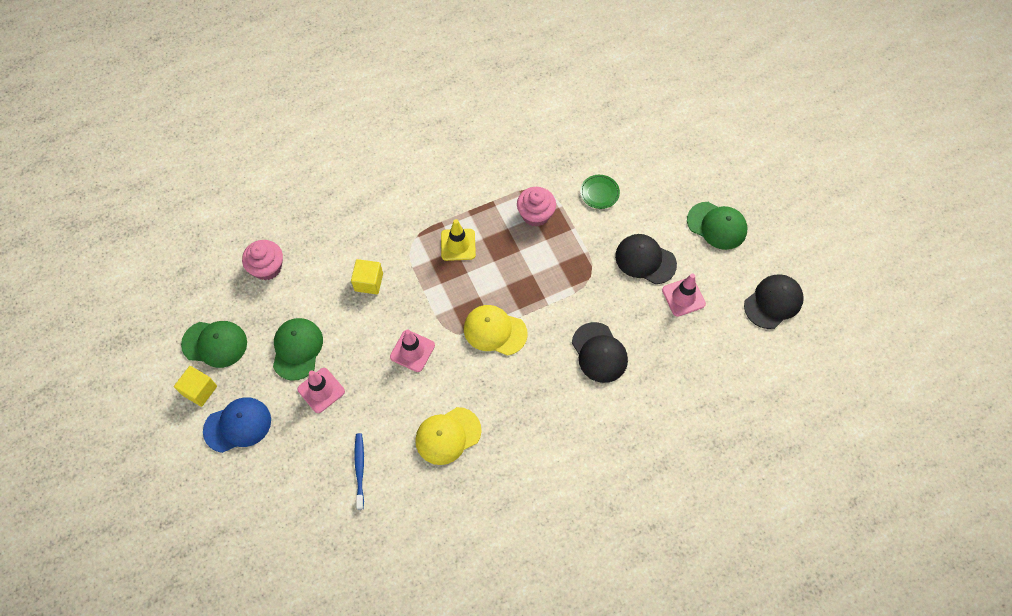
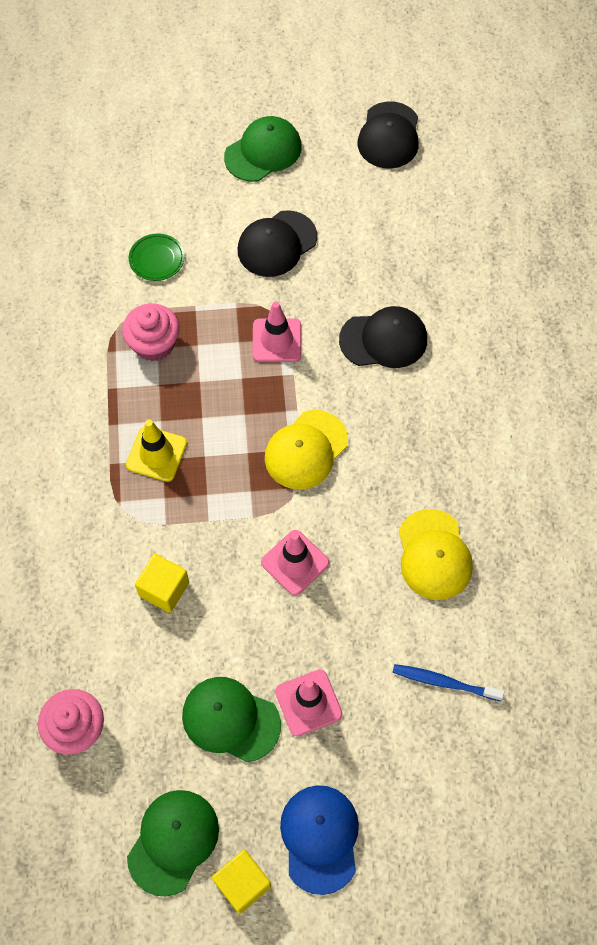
camera: 70 degrees left, 0 degrees up
(683, 297) = (345, 223): pink traffic cone -> pink traffic cone (277, 340)
(773, 302) = (389, 136): black cap -> black cap turned 150 degrees counterclockwise

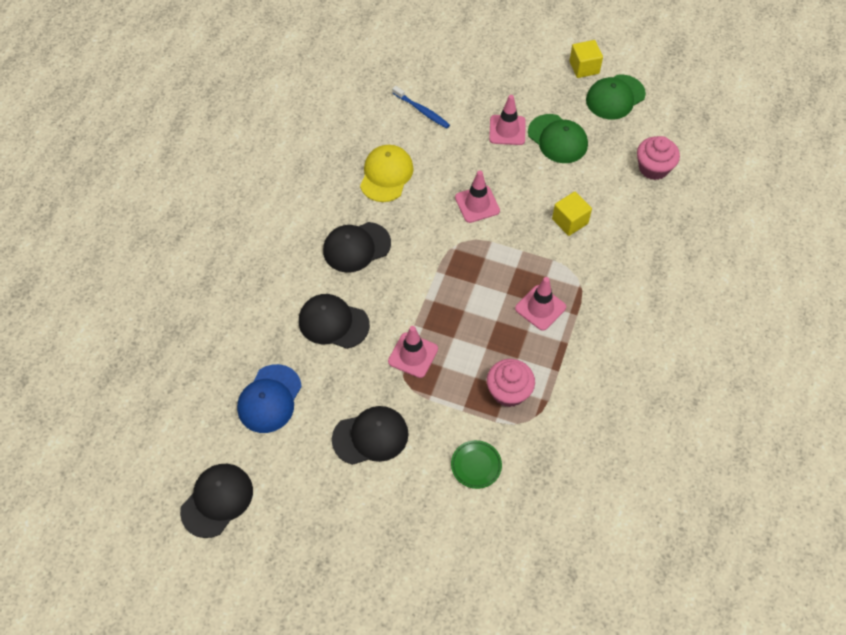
camera: 155 degrees left, 5 degrees down
(156, 454) = (540, 308): yellow traffic cone -> pink traffic cone
(263, 151) = (335, 534): green cap -> none
(306, 450) = (433, 269): yellow cap -> none
(320, 838) = (532, 70): blue cap -> blue cap (269, 399)
(412, 439) = (356, 247): none -> black cap

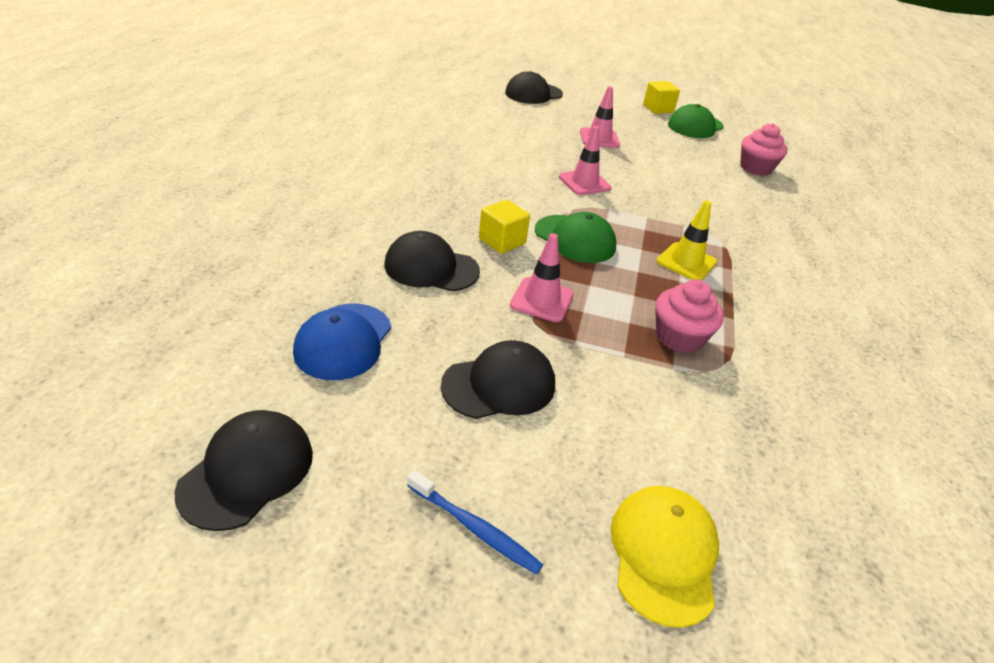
camera: 10 degrees left, 20 degrees down
(356, 247) = (453, 207): black cap -> black cap (533, 94)
(386, 175) = (479, 159): yellow cap -> yellow cap (663, 554)
(422, 110) = (509, 122): blue toothbrush -> blue toothbrush (474, 527)
(476, 465) = (664, 419): green plate -> none
(540, 308) = (686, 262): pink traffic cone -> yellow traffic cone
(557, 139) = (652, 146): green cap -> green cap (575, 239)
(570, 221) = (689, 198): yellow cube -> yellow cube (502, 241)

